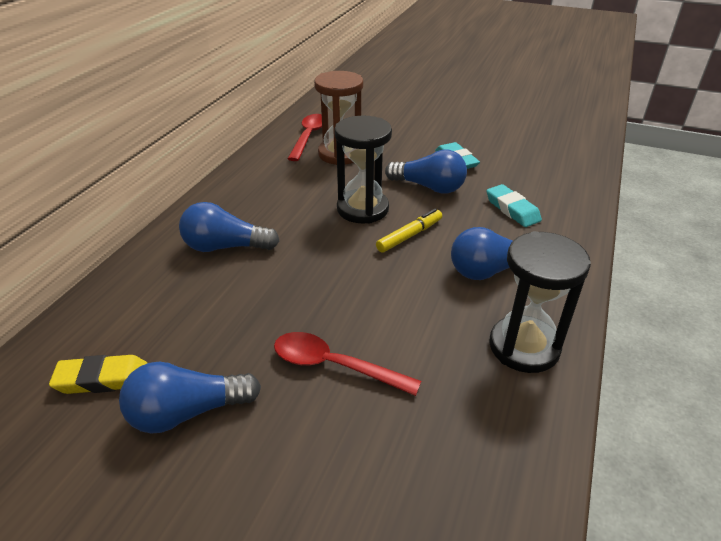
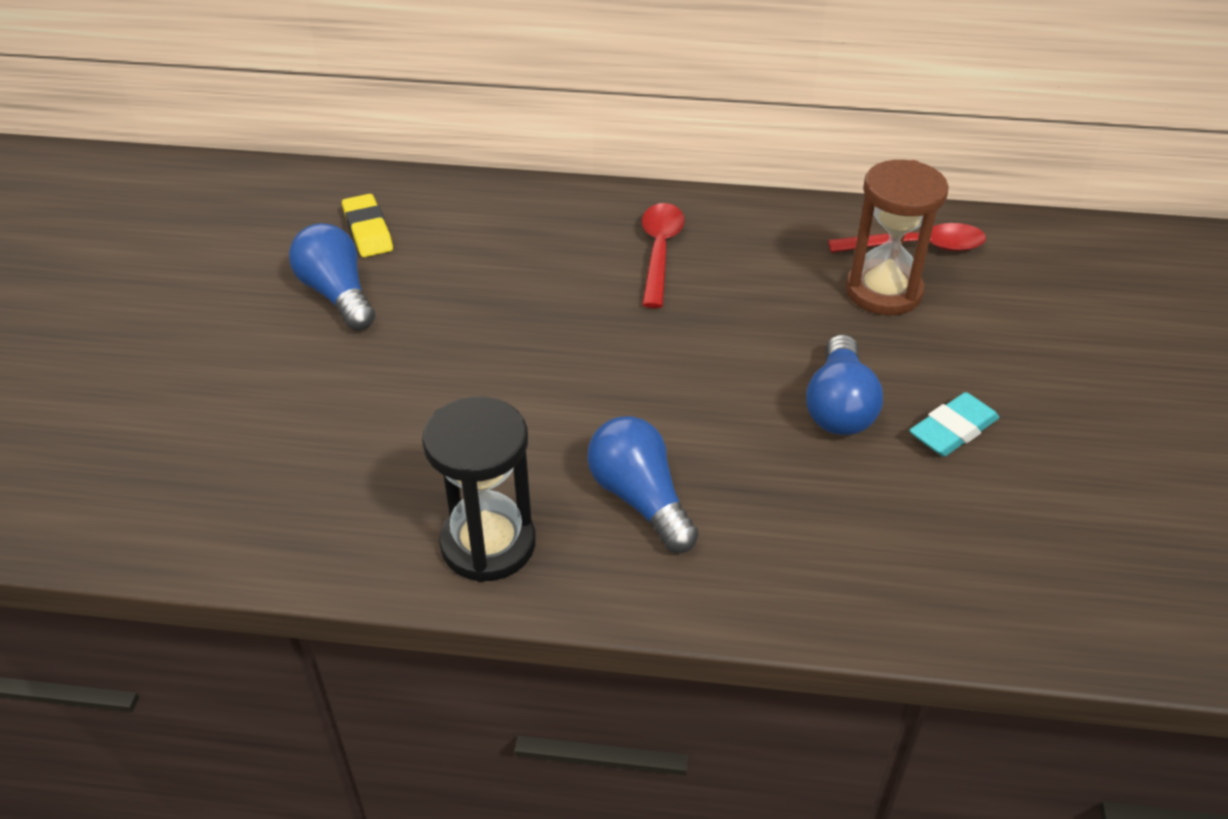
camera: 75 degrees right, 5 degrees up
(225, 247) = (594, 245): blue light bulb -> none
(335, 366) = (417, 379): red spoon -> red spoon (659, 252)
(362, 209) = (736, 344): black hourglass -> none
(410, 236) = (690, 403): yellow marker -> none
(512, 209) = (823, 517): turquoise eraser -> none

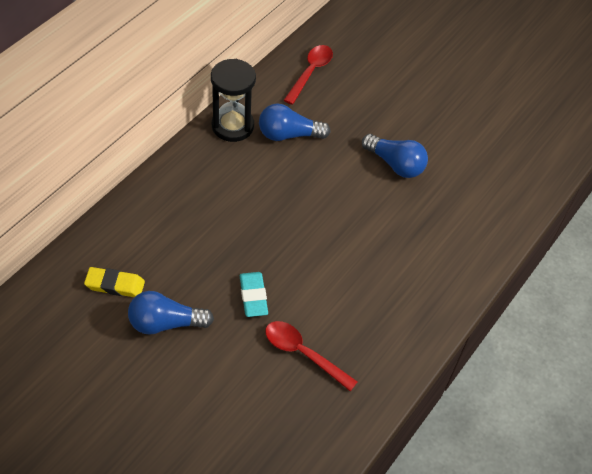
camera: 65 degrees left, 10 degrees up
(488, 544) = (399, 334): black hourglass -> black hourglass (232, 126)
(640, 499) = (406, 264): blue light bulb -> blue light bulb (288, 135)
(659, 252) = (239, 167): red spoon -> red spoon (303, 353)
(883, 291) = (332, 103): brown hourglass -> none
(953, 430) = (433, 137): turquoise eraser -> turquoise eraser (253, 296)

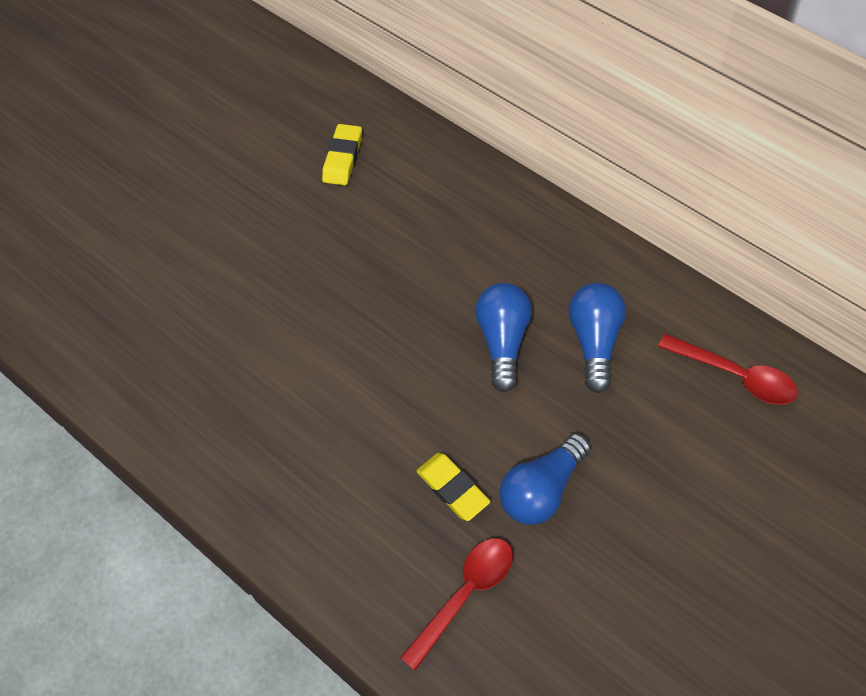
camera: 105 degrees right, 5 degrees up
(165, 323) = (285, 209): blue light bulb -> blue light bulb (503, 341)
(232, 126) = (607, 270): black hourglass -> none
(253, 296) = (314, 297): turquoise eraser -> none
(303, 353) = (224, 351): red spoon -> red spoon (465, 595)
(400, 209) = (453, 489): none -> yellow eraser

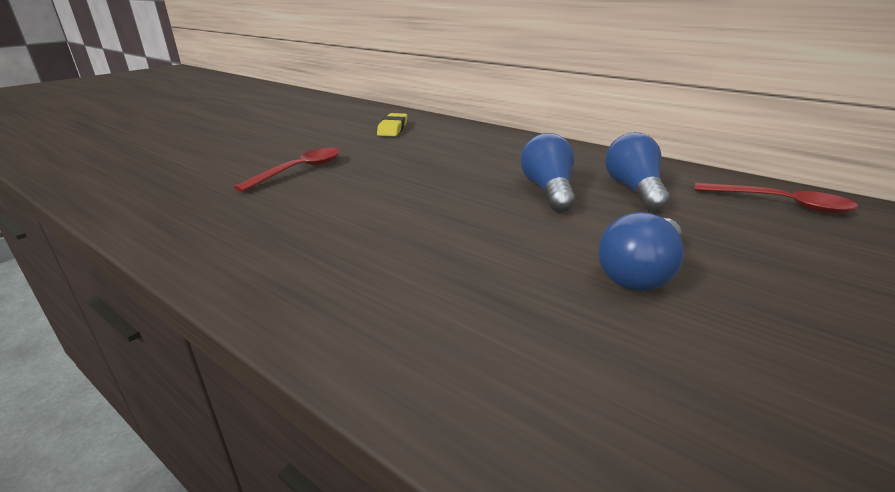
camera: 10 degrees left, 30 degrees down
(453, 489) = (532, 274): yellow eraser -> none
(465, 595) = (587, 370): red spoon -> red spoon (299, 170)

